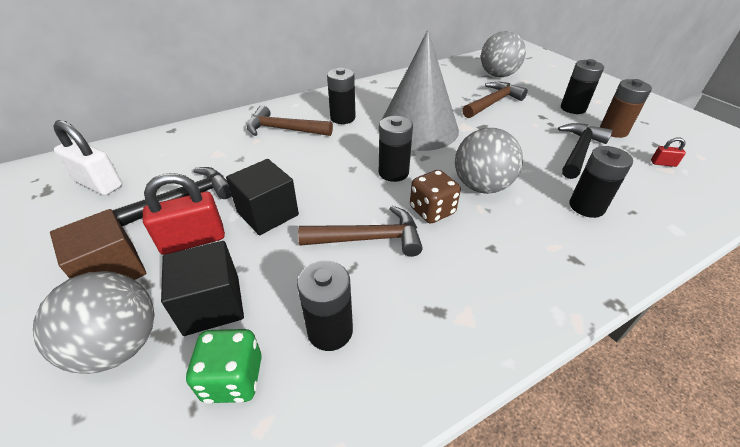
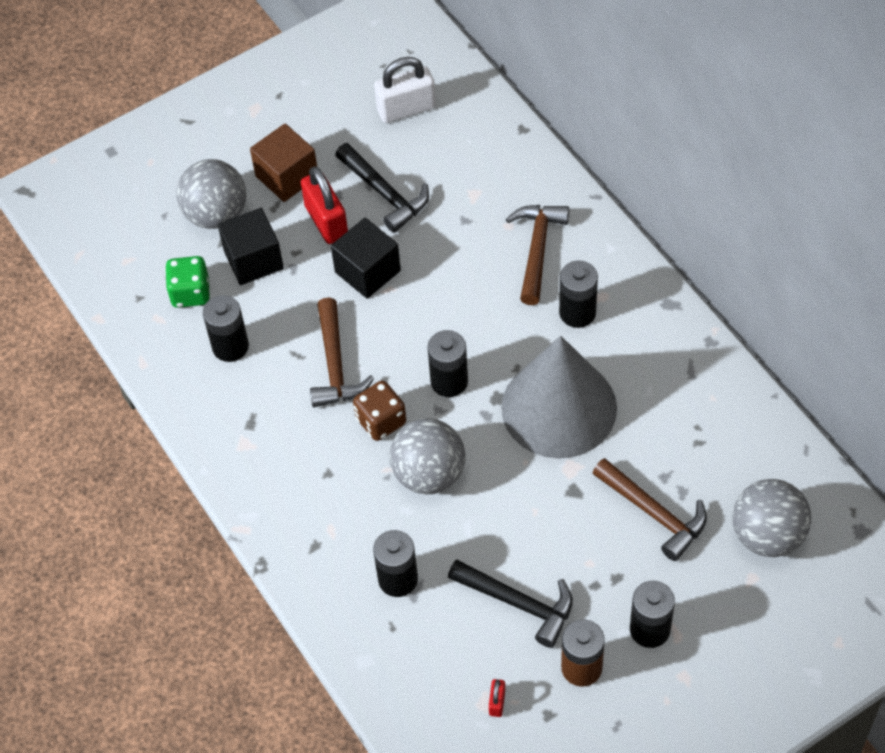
camera: 90 degrees right, 15 degrees up
(99, 184) = (406, 109): white padlock -> white padlock turned 45 degrees clockwise

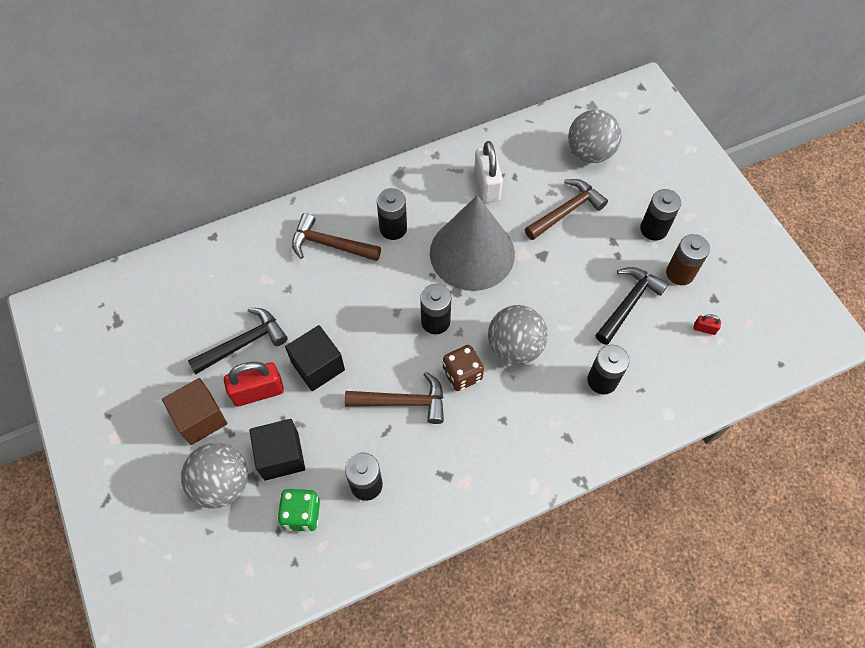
camera: 85 degrees left, 5 degrees up
(406, 109) = (161, 315): white padlock -> white padlock (487, 185)

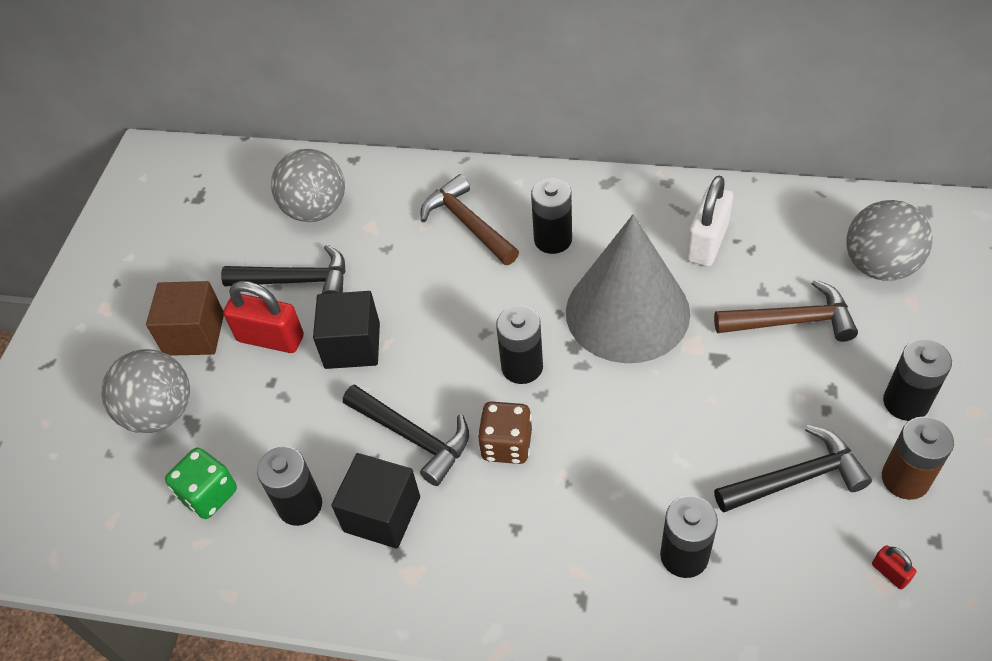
camera: 40 degrees right, 10 degrees down
(281, 456) = (239, 419): black cube -> black cube (382, 514)
(403, 402) = (413, 437): brown hammer -> black hammer
(515, 347) = (597, 449): grey ball -> grey ball (316, 210)

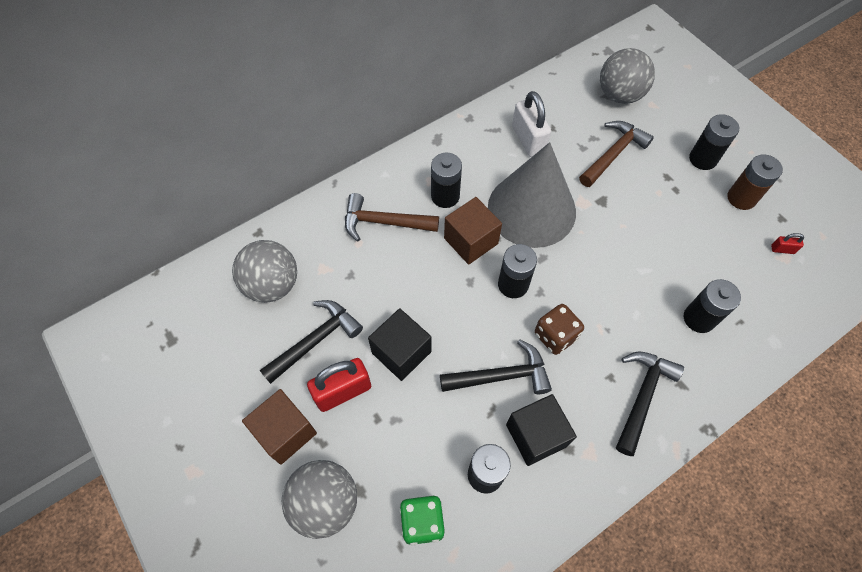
camera: 50 degrees left, 10 degrees up
(529, 297) = (471, 241): none -> brown cube
(797, 478) = (701, 235): black hammer -> black hammer (642, 396)

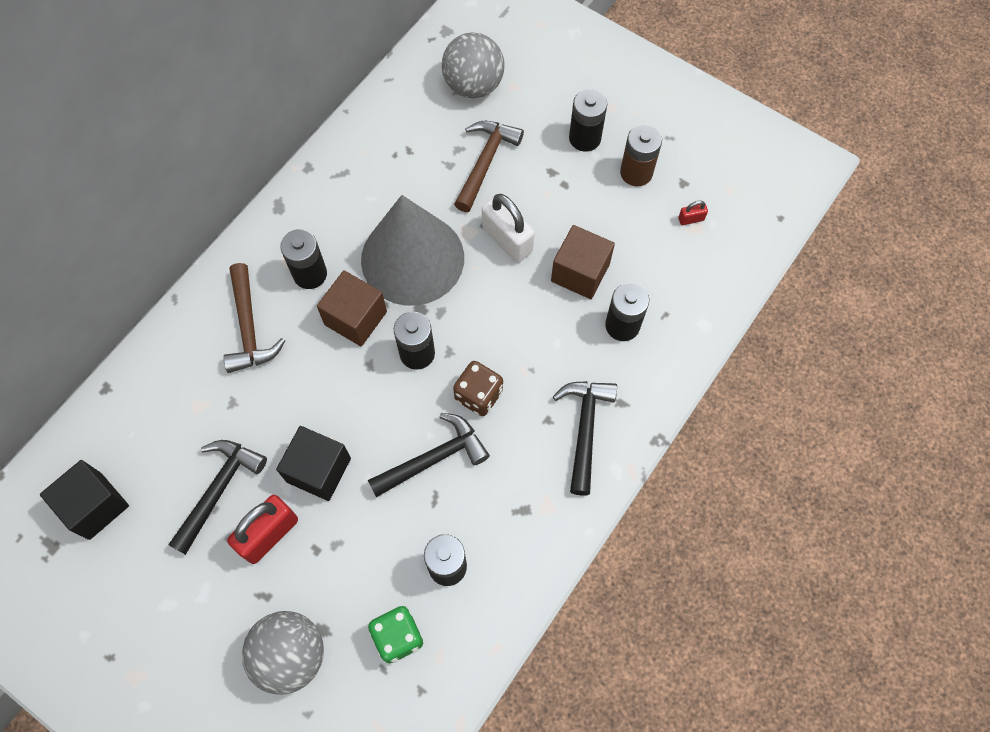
camera: 20 degrees left, 5 degrees up
(272, 285) = (145, 444): grey ball -> none
(285, 432) = (221, 599): brown cube -> brown cube (580, 272)
(383, 222) = (249, 328): brown hammer -> brown hammer turned 90 degrees counterclockwise
(528, 139) = (384, 174): white padlock -> white padlock (507, 240)
(536, 435) = (488, 508): black cube -> black cube (95, 506)

